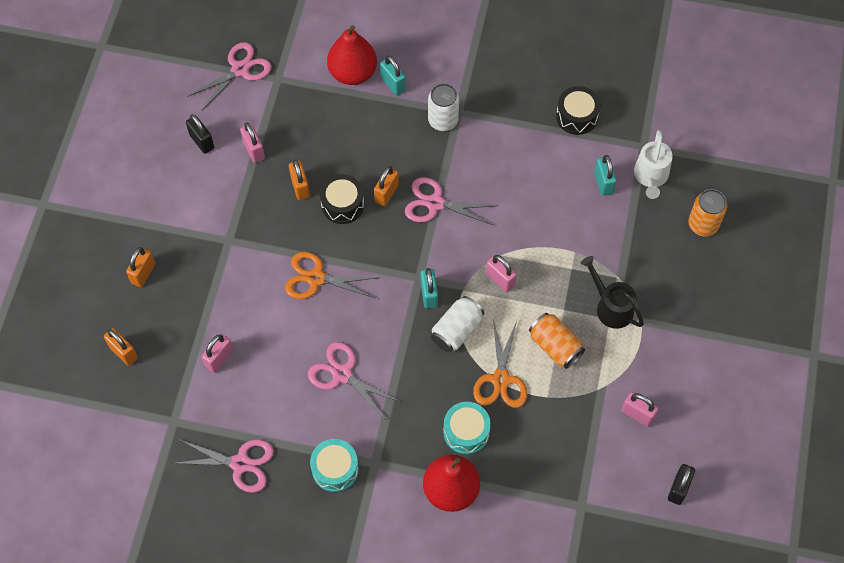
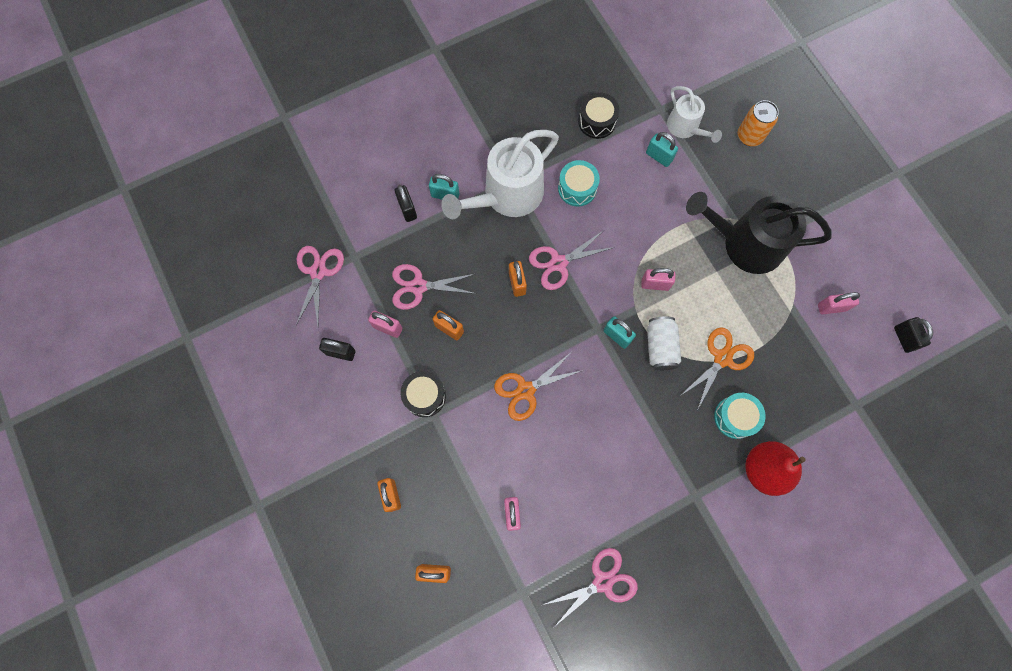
camera: 40 degrees left, 10 degrees up
(335, 469) = (673, 525): turquoise drum -> turquoise drum (577, 188)
(342, 204) = (493, 317): black drum -> black drum (425, 396)
(342, 374) = (611, 448): pink scissors -> pink scissors (418, 286)
(352, 73) = (407, 209): red pear -> black padlock
(443, 120) = (507, 196): white can -> white watering can
(500, 379) = (722, 358): orange scissors -> orange scissors turned 105 degrees counterclockwise
(555, 346) = (735, 303): orange can -> none
(611, 307) = (745, 244): black watering can -> black watering can, size x1.81

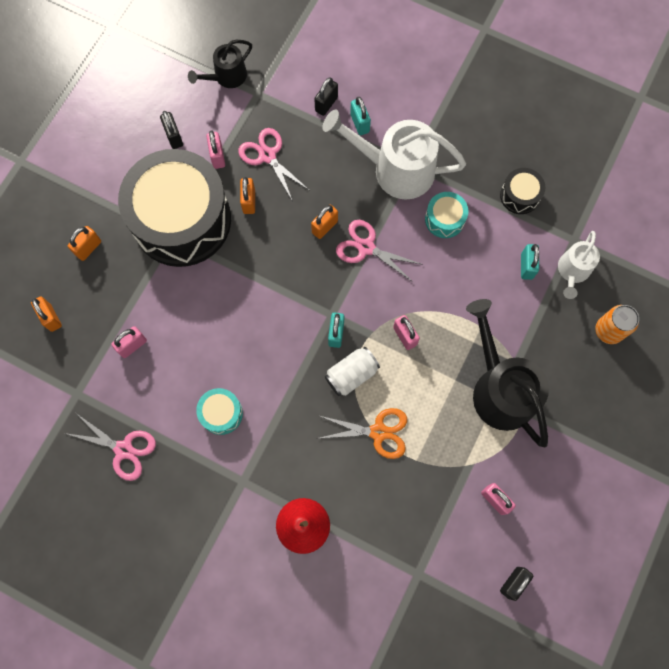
camera: 55 degrees right, 0 degrees up
(318, 272) = (227, 77): pink scissors -> black watering can
(425, 396) = (182, 220): black drum -> black drum, size x2.47
(525, 390) = (239, 291): orange scissors -> none
(735, 417) = (333, 474): turquoise drum -> turquoise drum (221, 413)

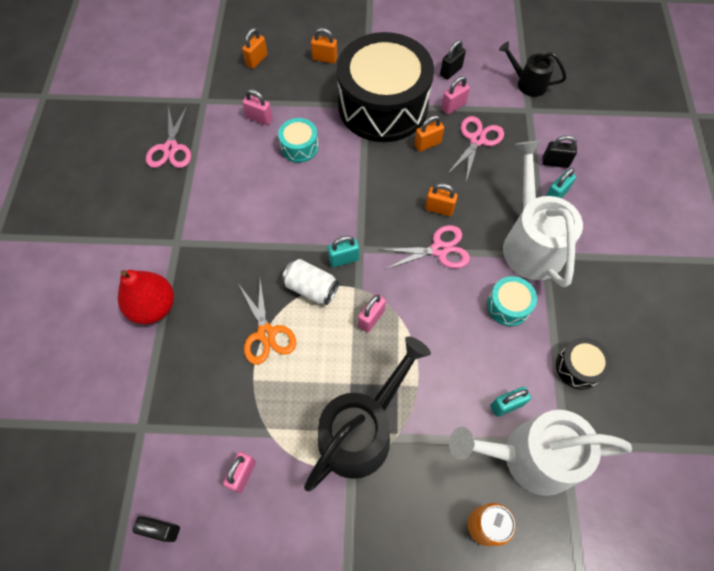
camera: 65 degrees right, 10 degrees down
(221, 413) = (229, 202): turquoise drum -> turquoise drum (299, 147)
(366, 247) = (439, 250): pink scissors -> pink scissors turned 75 degrees clockwise
(572, 271) = (529, 457): white watering can -> white watering can, size x1.81

